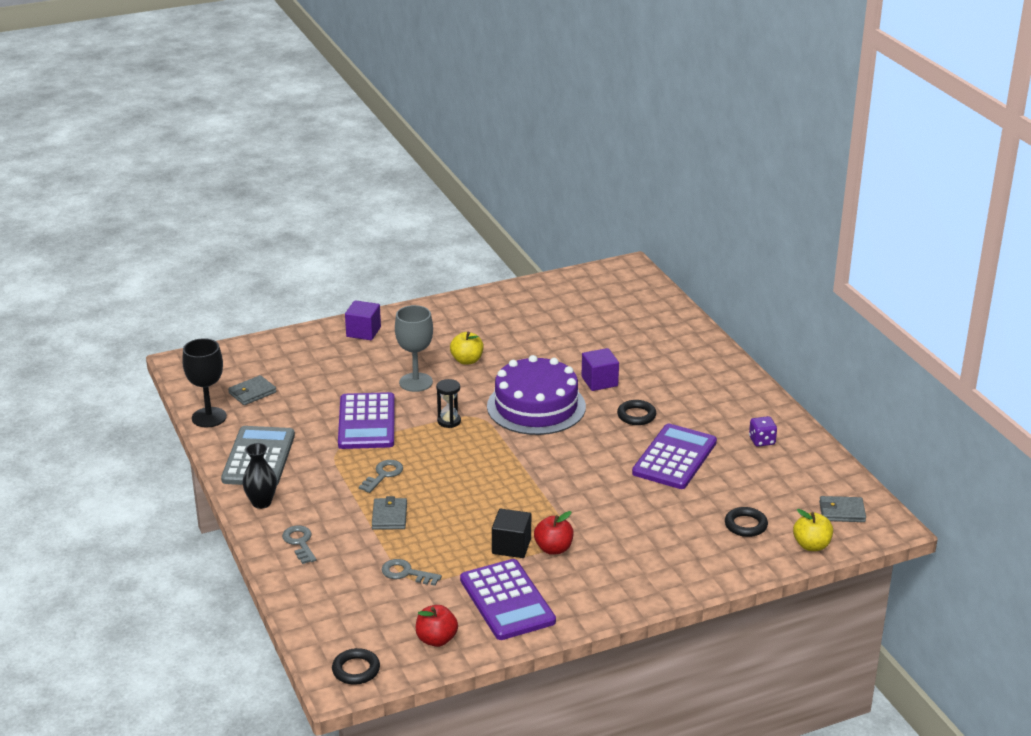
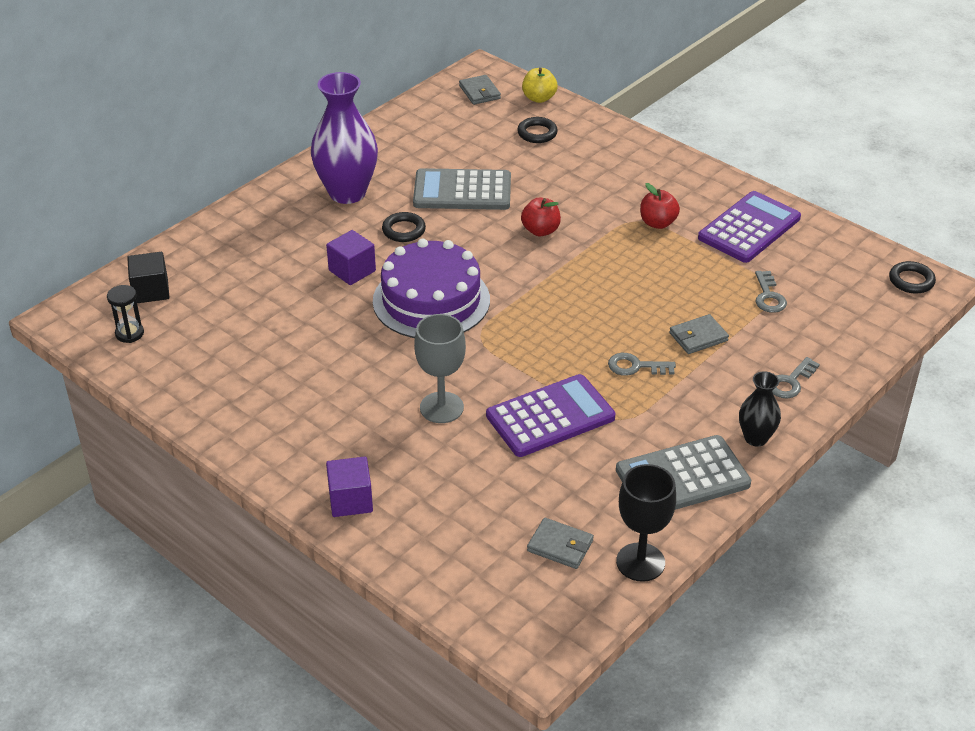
camera: 115 degrees left, 10 degrees up
(436, 639) = (833, 250): red apple -> red apple (540, 230)
(449, 421) = (503, 353): black hourglass -> black hourglass (129, 333)
(467, 360) = (367, 382): yellow apple -> none
(511, 546) = (675, 247): black cube -> black cube (151, 291)
(674, 457) = (462, 191): purple calculator -> grey calculator
(709, 401) = (347, 193): none -> purple vase
(762, 441) = (398, 150): purple dice -> none

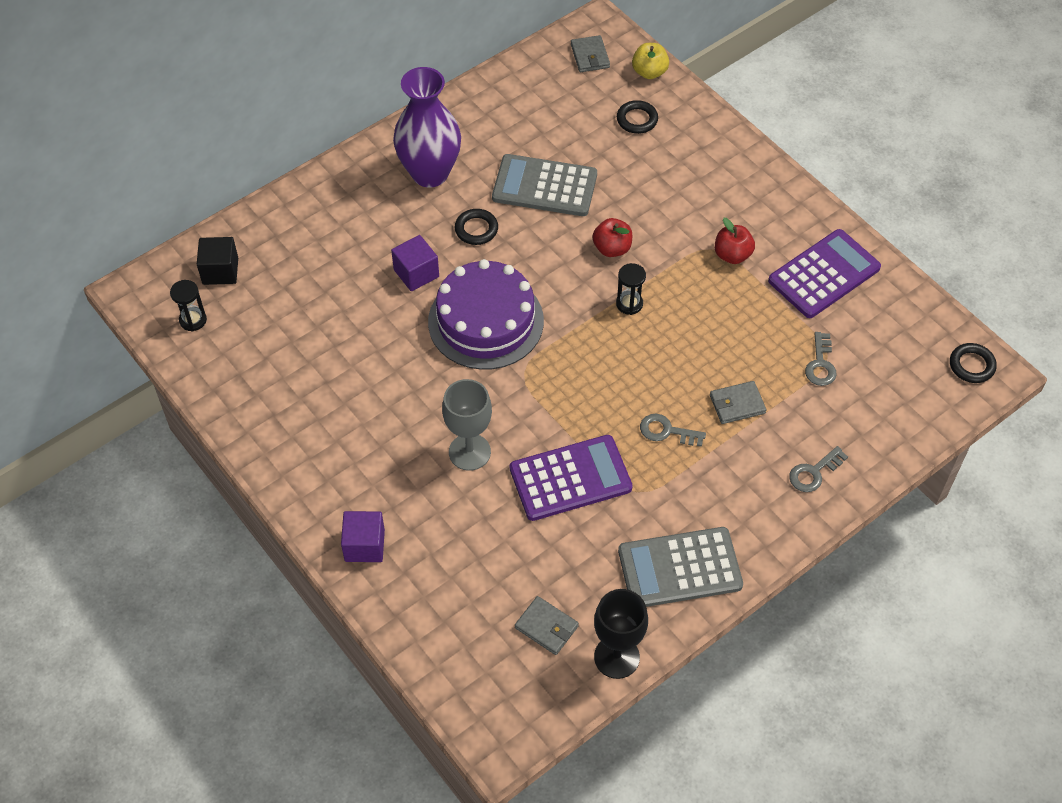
camera: 10 degrees right, 15 degrees up
(569, 271) = (629, 304): none -> black hourglass
(755, 438) = (762, 534): black vase -> none

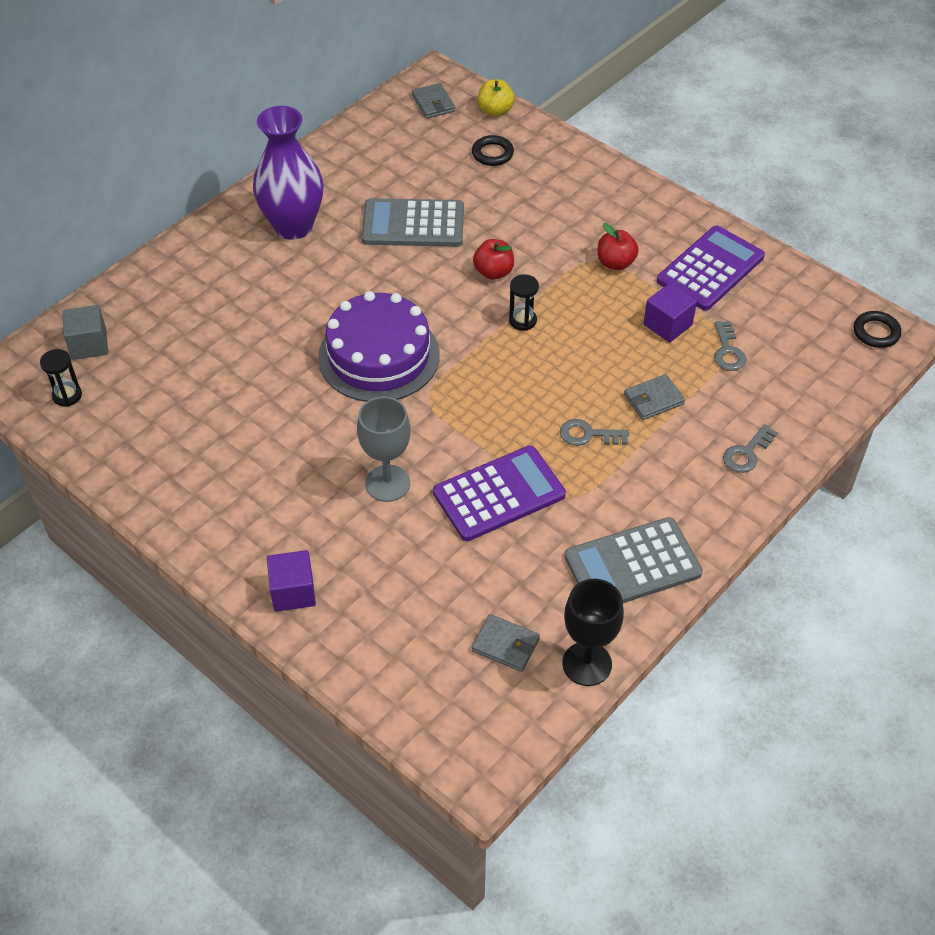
camera: 10 degrees left, 5 degrees down
(220, 271) = (89, 344): black cube -> grey cube
(416, 273) = (297, 320): purple cube -> purple cube (667, 325)
(476, 229) = (351, 272): black ring -> none

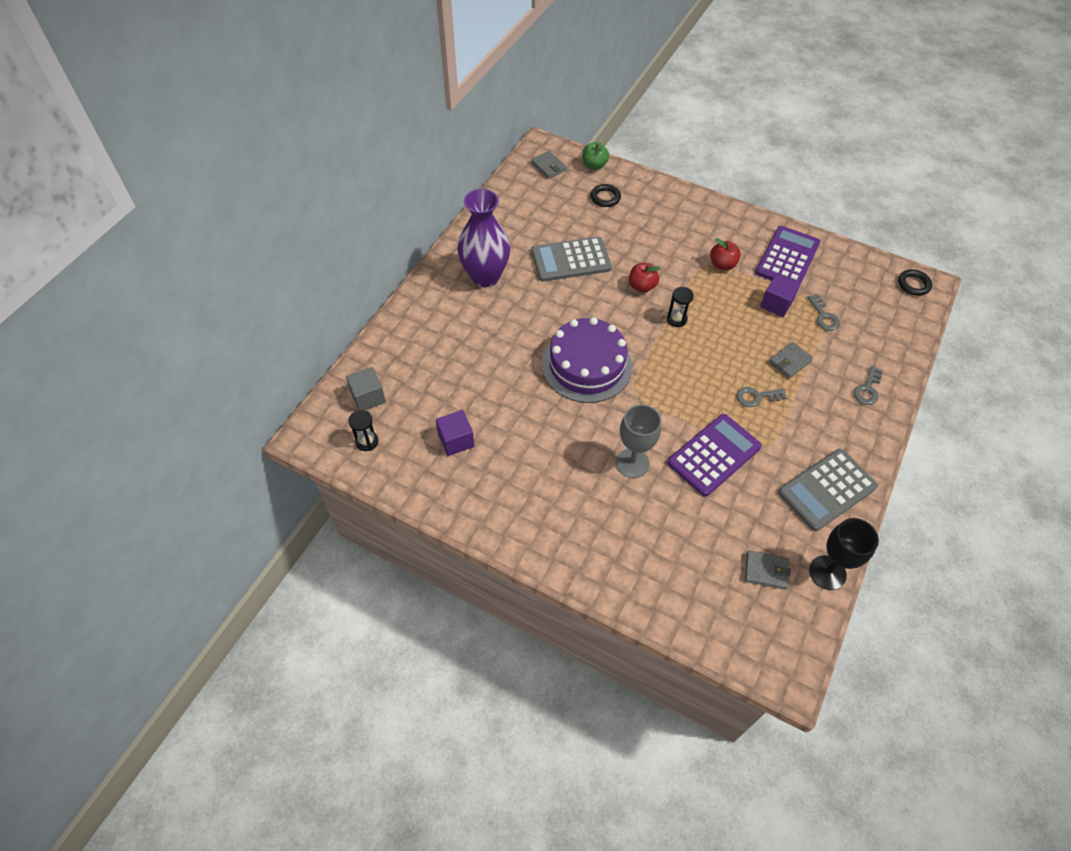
camera: 15 degrees left, 5 degrees up
(293, 592) = (598, 564): purple cube -> purple cube (456, 440)
(495, 111) = (594, 165): yellow apple -> green apple

